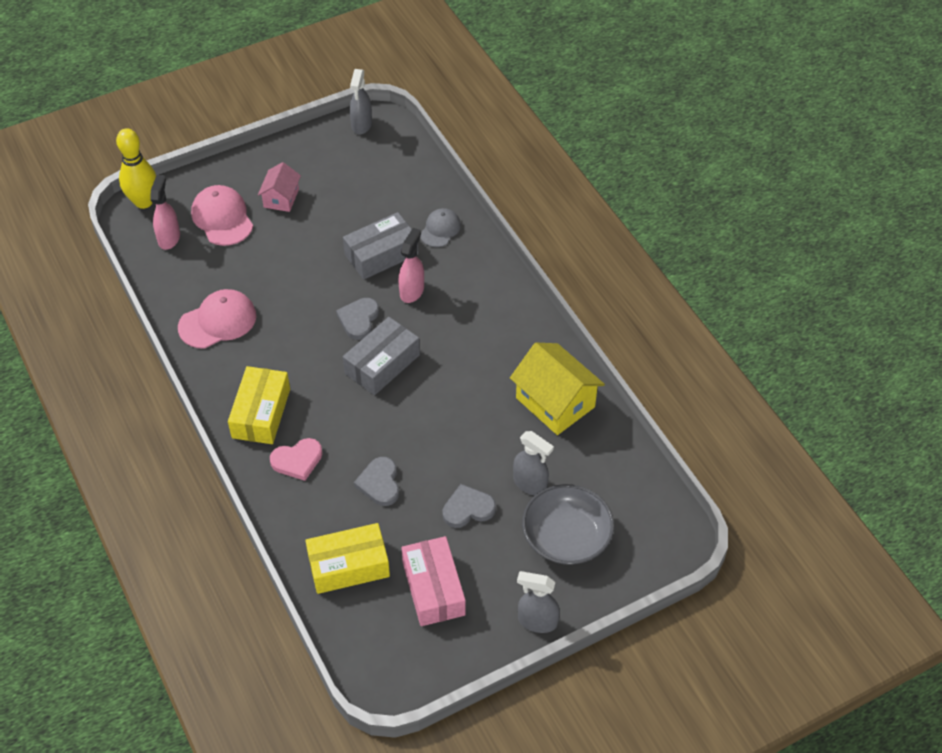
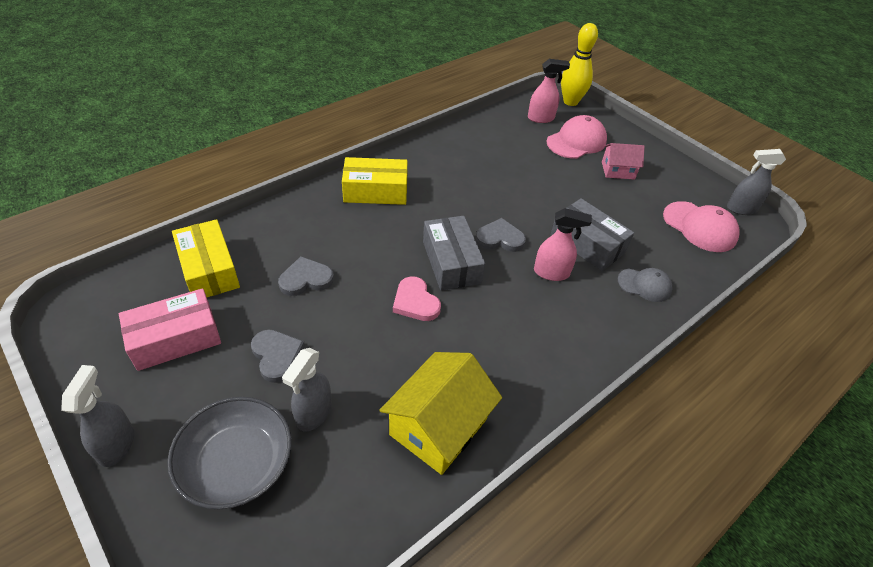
camera: 75 degrees right, 5 degrees down
(218, 321) = (466, 154): pink cap -> pink cap (699, 227)
(297, 460) = (327, 220): pink heart -> pink heart (415, 302)
(382, 364) = (451, 262): grey box -> grey box turned 45 degrees clockwise

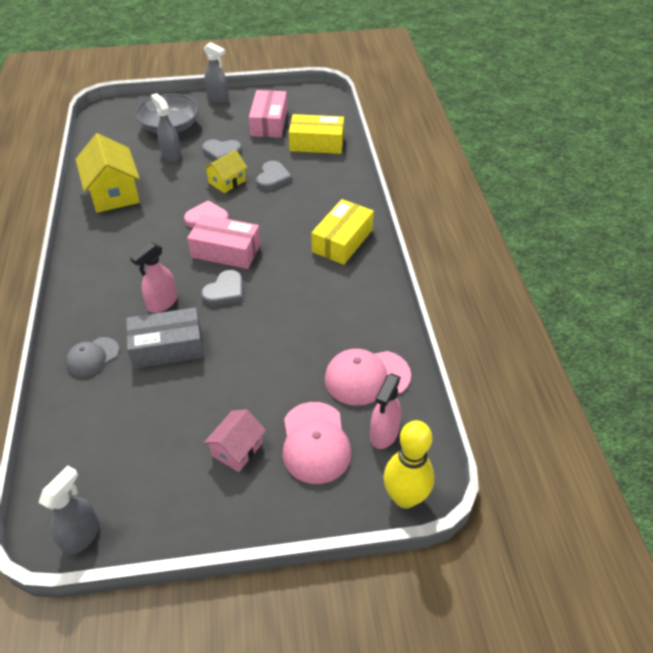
camera: 125 degrees right, 0 degrees up
(338, 317) = (227, 181): none -> yellow house
(451, 262) = (226, 251): grey box -> pink box
(699, 227) = (101, 462): pink cap -> pink cap (366, 377)

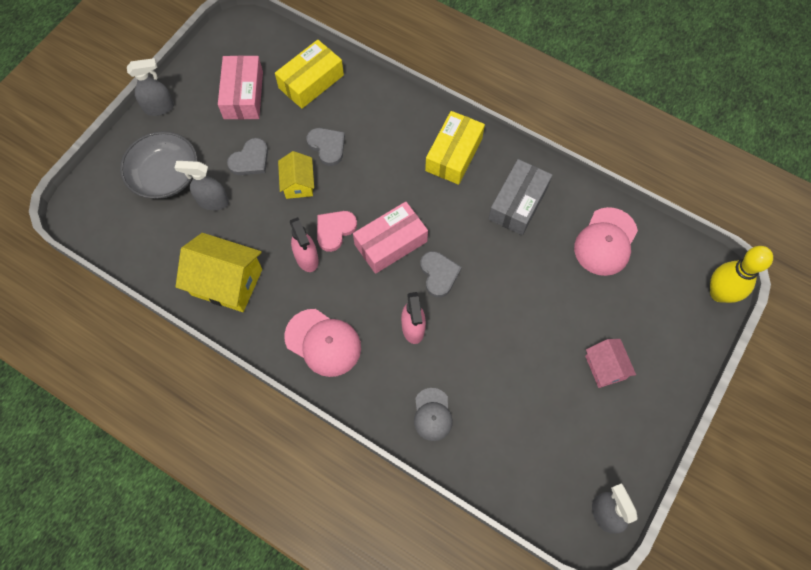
camera: 50 degrees left, 20 degrees up
(167, 347) = (467, 353): grey box -> grey box (518, 203)
(269, 123) = (243, 95): pink box -> pink box turned 45 degrees clockwise
(315, 442) = (637, 314): pink cap -> pink cap (323, 342)
(342, 241) = (454, 154): yellow box -> yellow box turned 45 degrees clockwise
(384, 434) = (662, 268): pink spray bottle -> pink spray bottle (307, 258)

